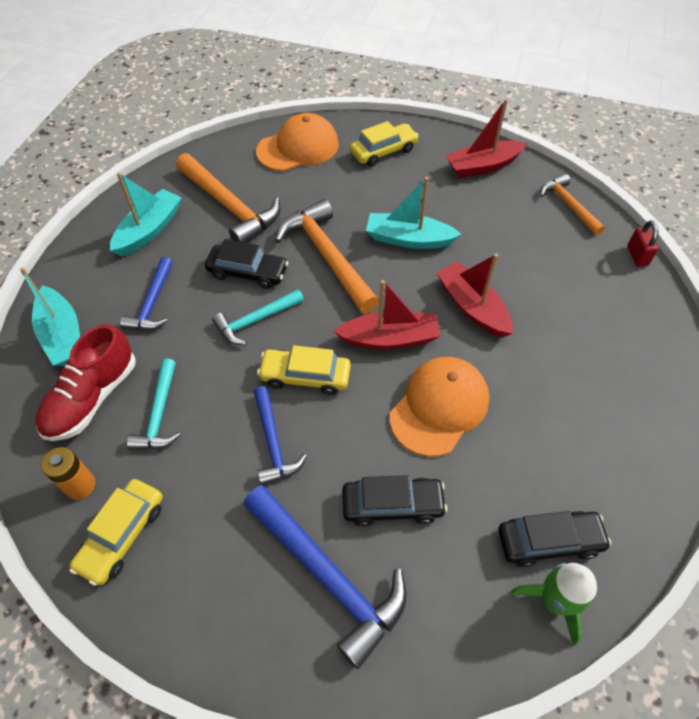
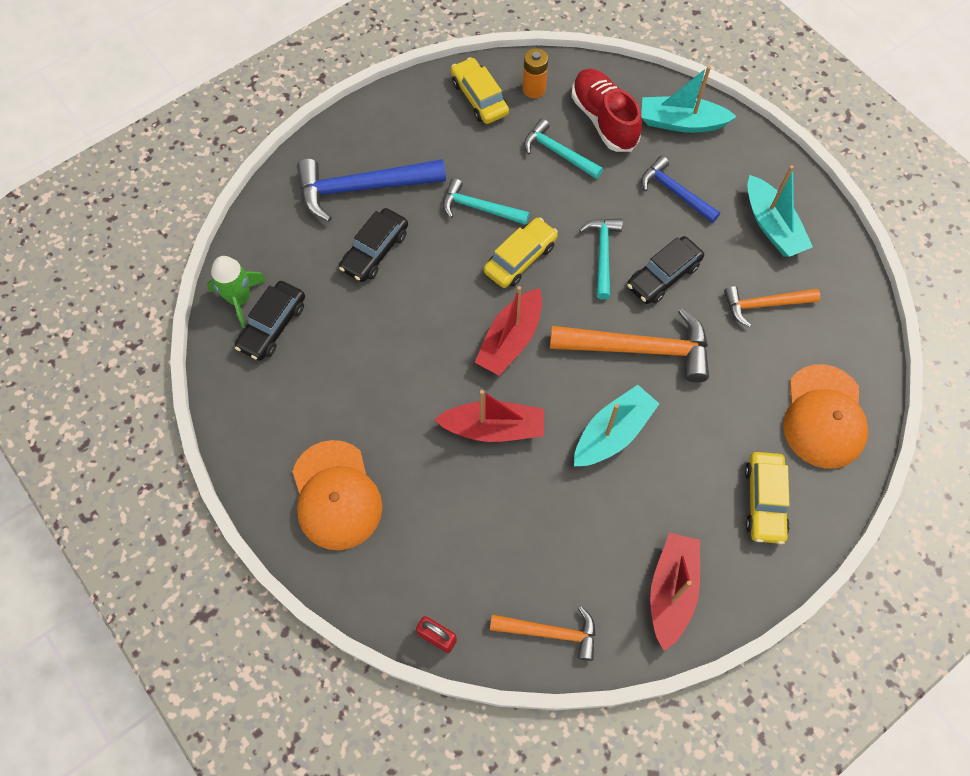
camera: 125 degrees right, 10 degrees up
(230, 206) = (764, 305): orange hammer -> orange hammer, size x0.60
(273, 442) = (479, 208): blue hammer -> turquoise hammer
(439, 407) = (421, 331): orange cap -> orange cap (336, 495)

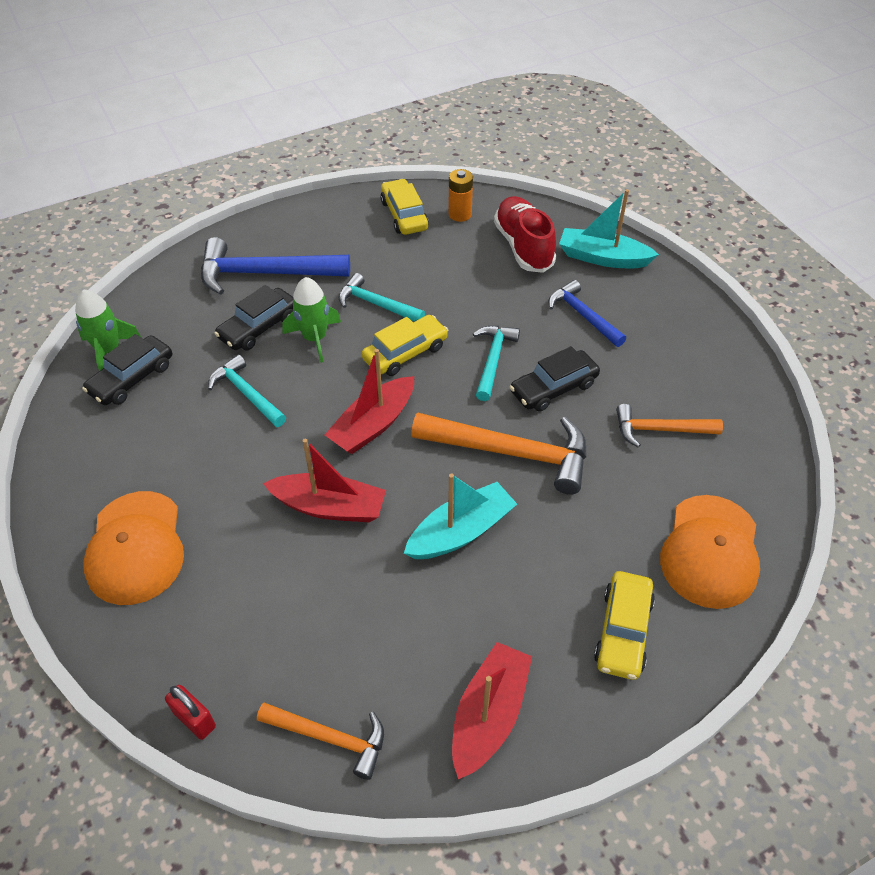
camera: 10 degrees right, 15 degrees down
(431, 255) = (315, 338): none -> green rocket
(558, 153) = (470, 268): turquoise hammer -> turquoise hammer (246, 394)
(772, 226) = (682, 358): turquoise boat -> none

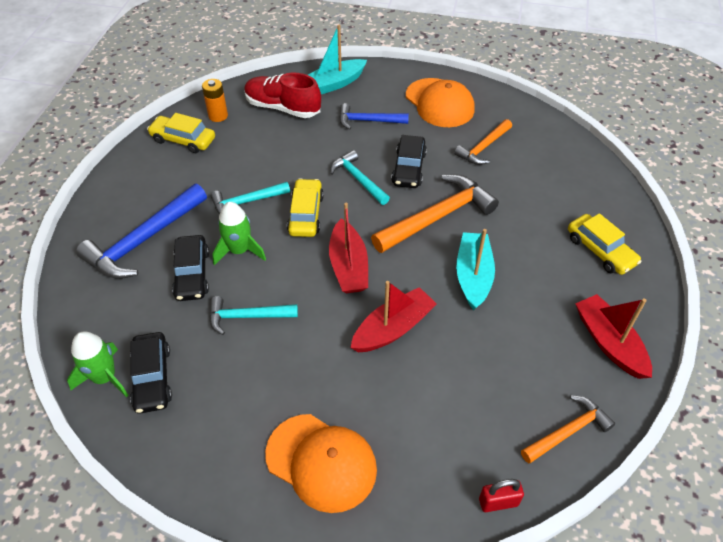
camera: 50 degrees left, 0 degrees up
(710, 551) = (579, 183): orange cap -> orange cap (439, 103)

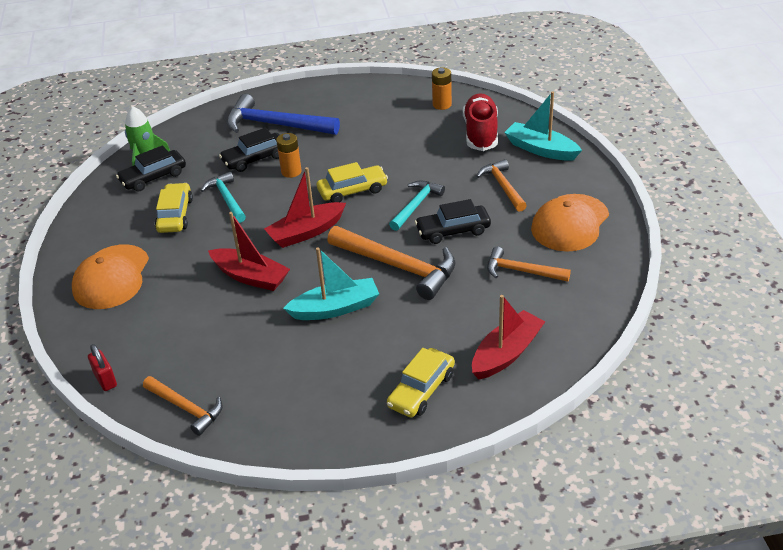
camera: 70 degrees right, 10 degrees down
(183, 140) = (398, 99): yellow car -> yellow car (175, 215)
(239, 251) = (291, 171): green rocket -> orange battery
(246, 202) = (347, 156): turquoise hammer -> none
(368, 121) = (503, 186): blue hammer -> orange hammer
(609, 342) = (299, 418): red boat -> red boat (506, 353)

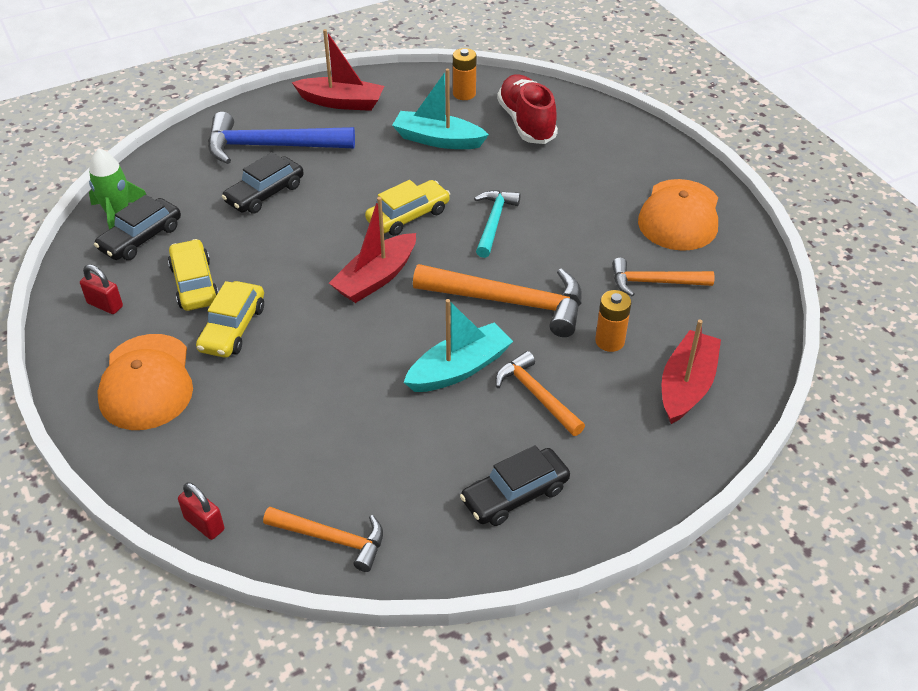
camera: 20 degrees left, 5 degrees up
(108, 220) = (105, 305): none -> red padlock
(226, 199) = (253, 251): turquoise hammer -> none
(251, 277) = (333, 348): red boat -> red boat (341, 102)
(291, 171) = (320, 203): orange battery -> orange battery (609, 341)
(421, 390) = (611, 451): yellow car -> yellow car (232, 328)
(453, 230) = (552, 246): black car -> black car (515, 494)
(503, 186) = (583, 183): orange hammer -> orange hammer (536, 395)
(541, 149) = (604, 132): turquoise boat -> turquoise boat (438, 140)

